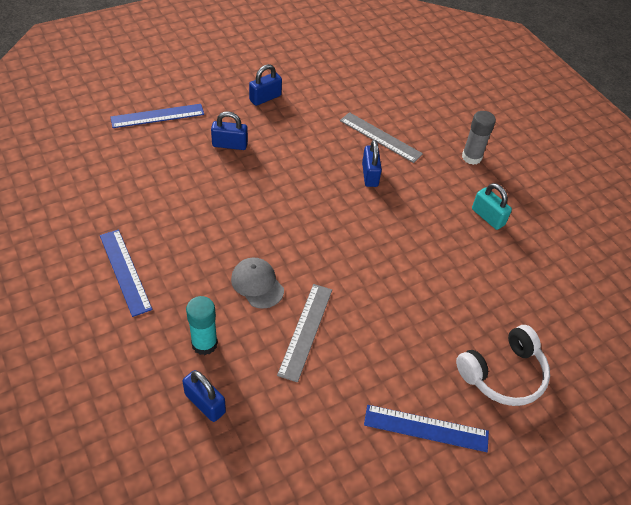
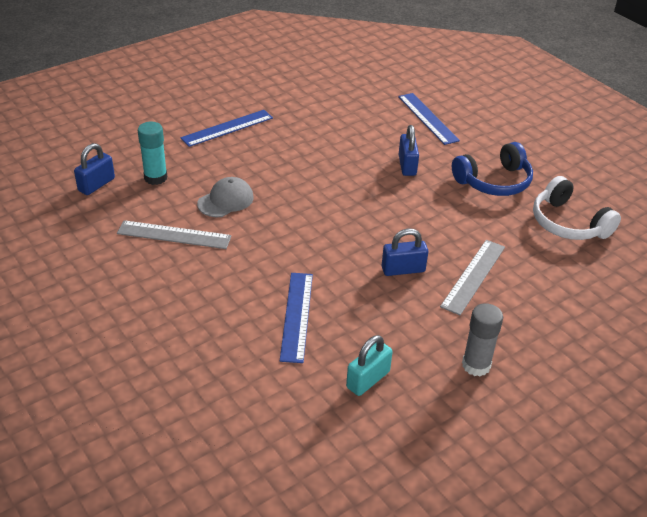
camera: 85 degrees right, 10 degrees down
(265, 98) = (494, 182): blue padlock -> blue headphones
(426, 428) = (64, 322): blue ruler -> blue ruler (297, 316)
(503, 374) = (127, 386): white headphones -> white headphones (568, 223)

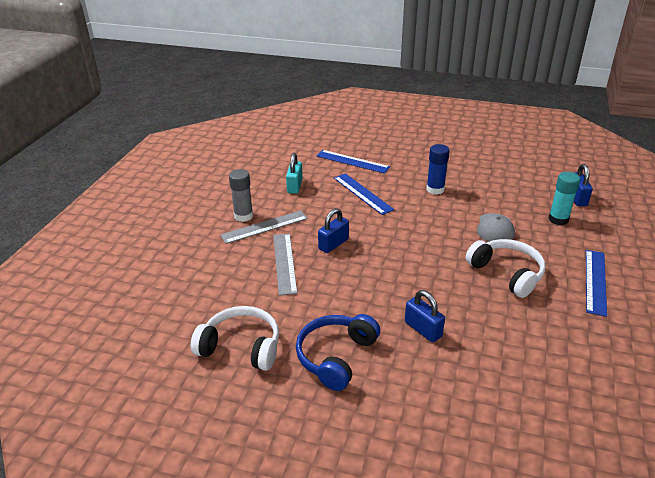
camera: 145 degrees right, 5 degrees down
(174, 235) = (485, 196): grey ruler -> grey ruler (264, 227)
(209, 273) = (435, 189): none -> blue glue stick
(282, 165) = (507, 273): none -> white headphones
(427, 118) = (473, 405): blue ruler -> blue ruler (352, 161)

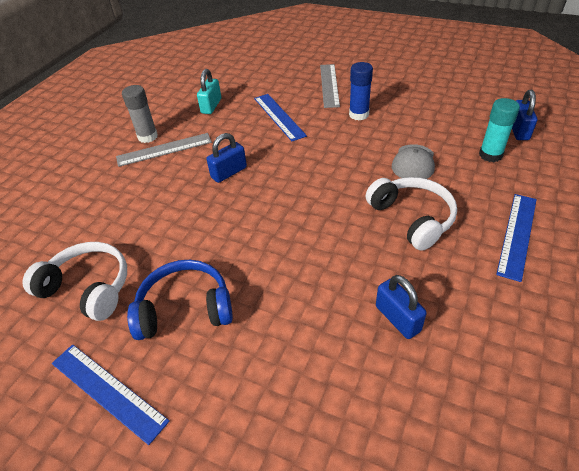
camera: 10 degrees right, 10 degrees up
(285, 263) = (170, 191): grey ruler -> grey ruler (329, 85)
(336, 356) = (185, 308): blue headphones -> blue headphones turned 45 degrees clockwise
(352, 161) = (280, 81): blue ruler -> blue ruler (108, 391)
(423, 329) = (294, 282): blue padlock -> blue padlock (397, 318)

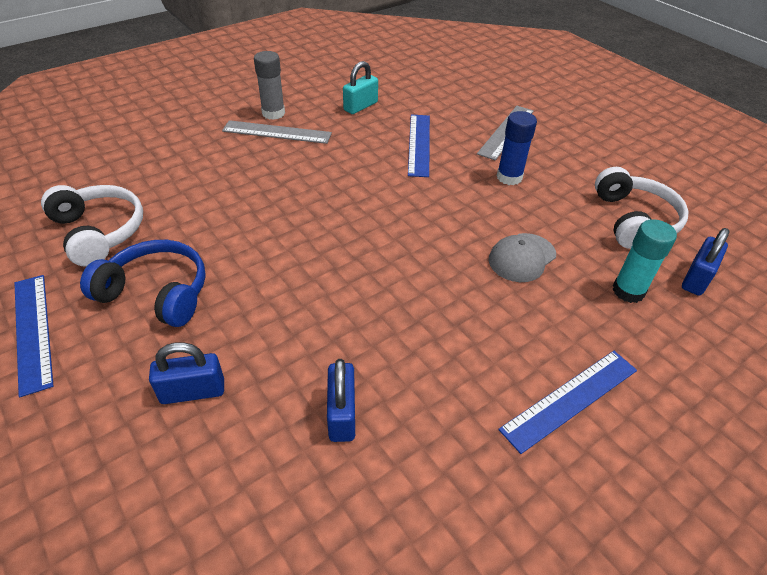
camera: 25 degrees right, 0 degrees up
(229, 172) = (315, 181): blue padlock -> blue padlock (193, 391)
(412, 218) = (461, 317): white headphones -> white headphones (634, 220)

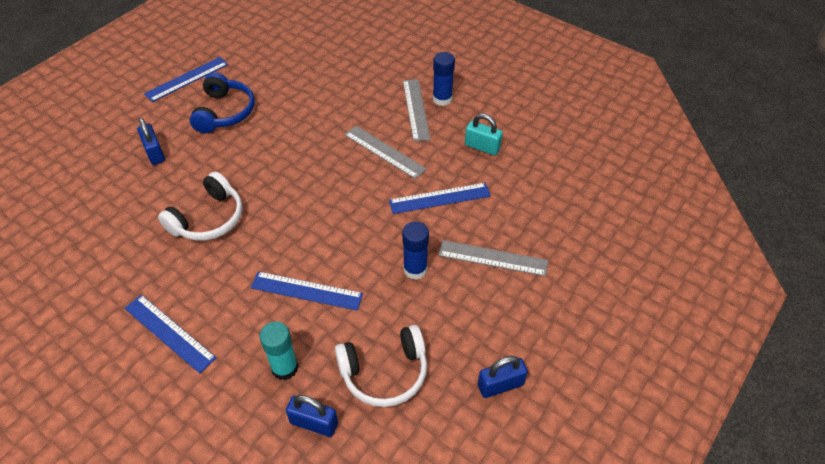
camera: 75 degrees right, 5 degrees up
(99, 232) = (271, 69): white headphones -> white headphones (208, 219)
(273, 113) = (442, 99): grey glue stick -> blue glue stick
(331, 165) = (384, 152): none -> grey ruler
(342, 414) = (146, 218): blue padlock -> blue padlock (500, 385)
(522, 257) = (306, 290): grey cap -> blue ruler

